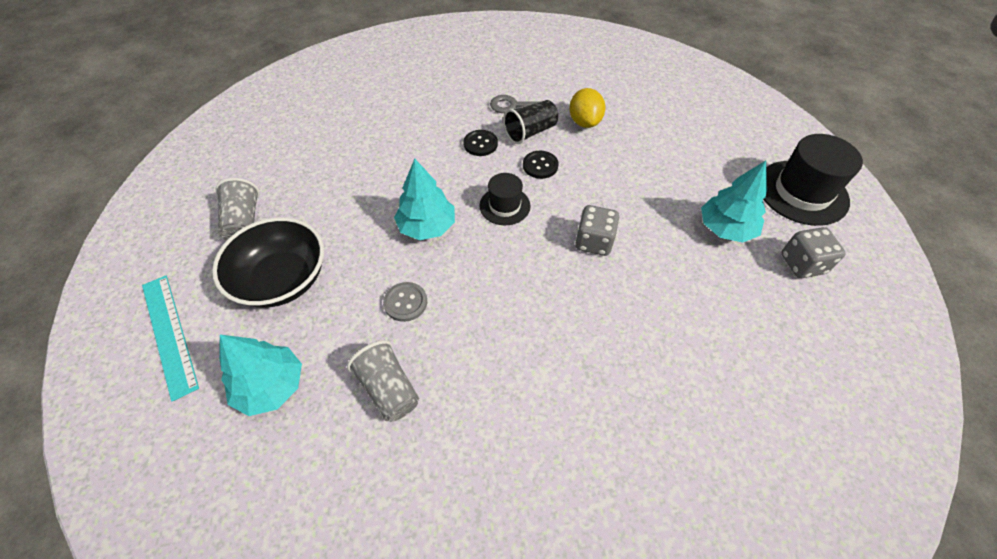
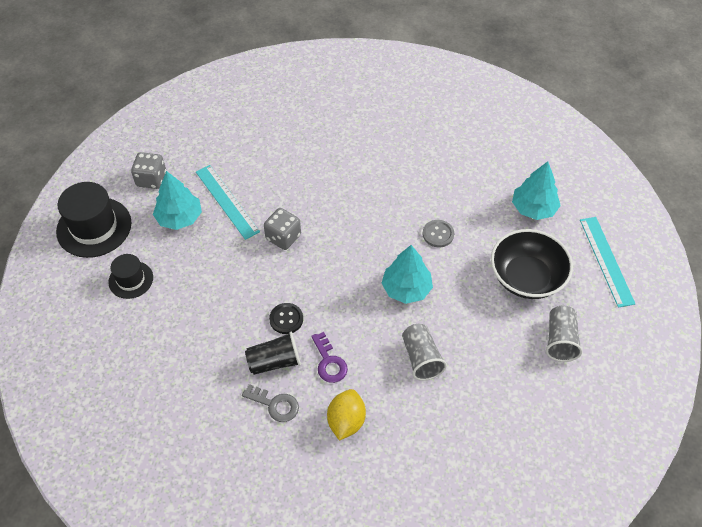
camera: 160 degrees left, 0 degrees up
(389, 389) = (460, 186): grey cup -> grey cup (421, 358)
(480, 144) = (329, 362): black button -> purple key
(504, 206) = (336, 288): black hat -> black hat (131, 280)
(584, 122) = (215, 357): yellow lemon -> yellow lemon (346, 421)
(690, 265) = (227, 201): none -> turquoise ruler

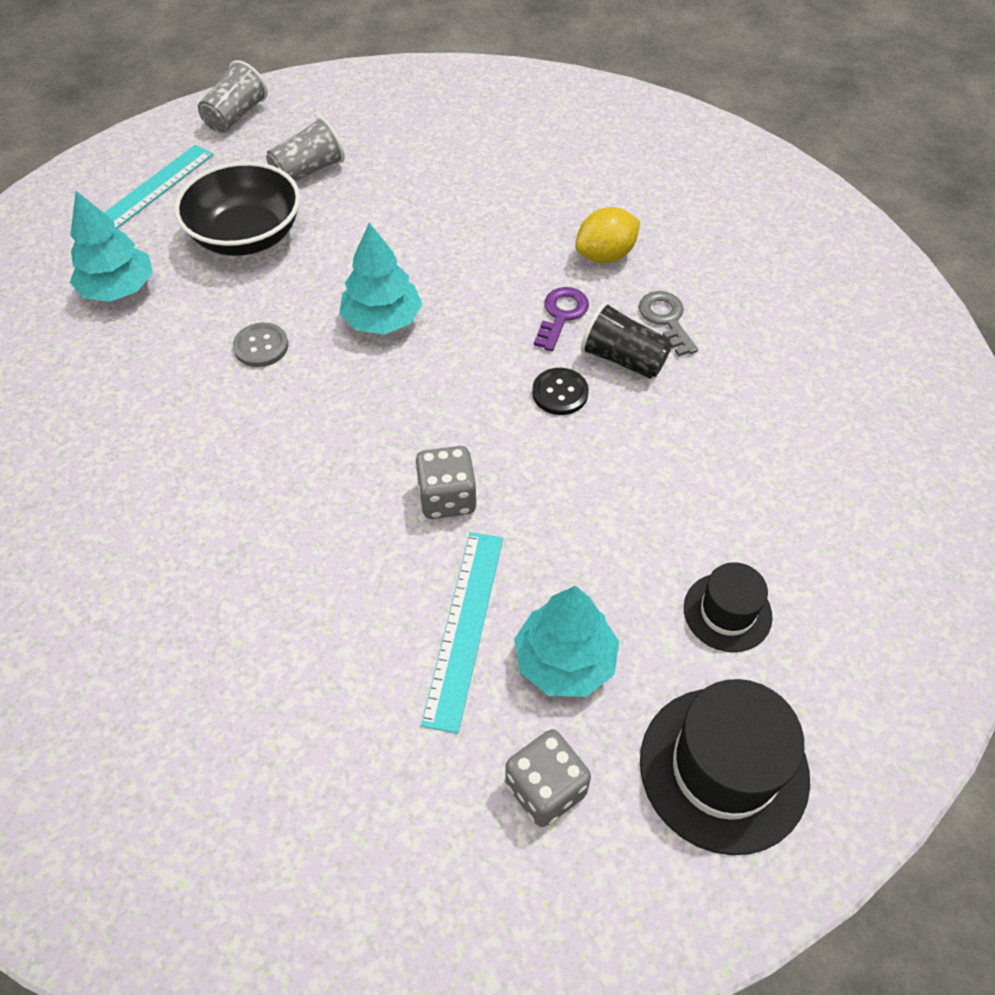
camera: 135 degrees left, 0 degrees up
(421, 358) = (460, 250): grey cup -> grey cup (235, 116)

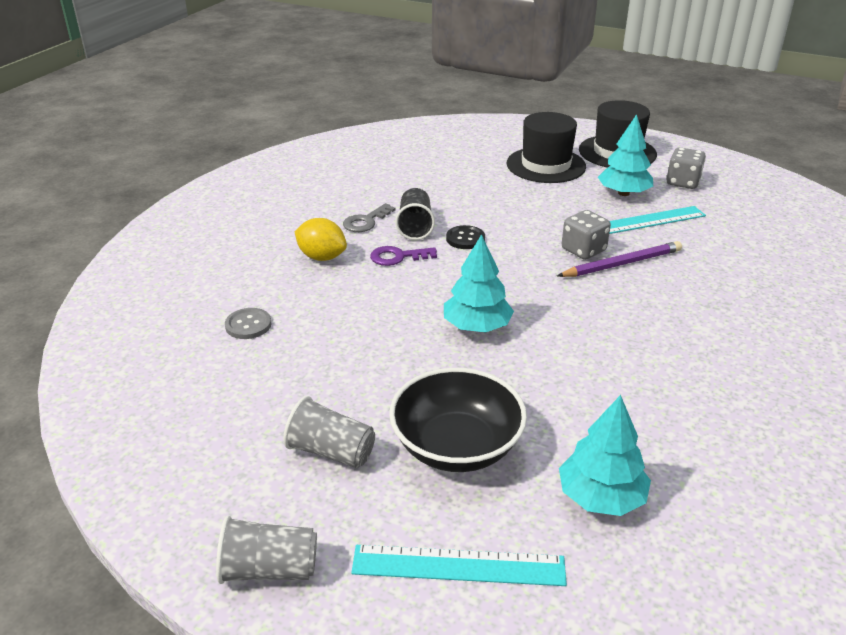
camera: 120 degrees left, 20 degrees down
(261, 346) = (563, 372): grey button -> grey button (248, 325)
(387, 519) = (622, 264): none -> purple pencil
(727, 612) = (546, 165): black hat -> black hat, size x1.74

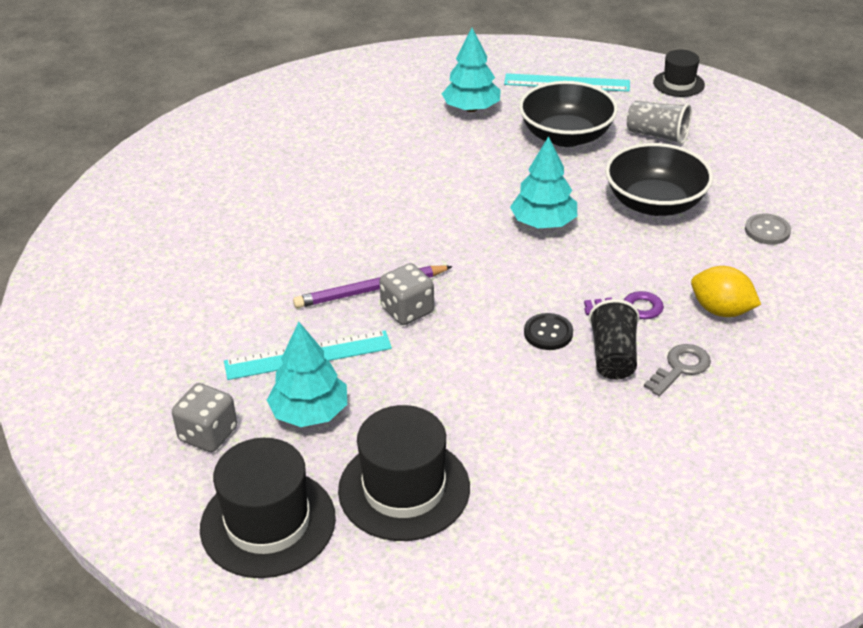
camera: 175 degrees left, 5 degrees up
(269, 569) = (678, 84): grey cup -> black hat
(356, 352) = (655, 203): none -> black bowl

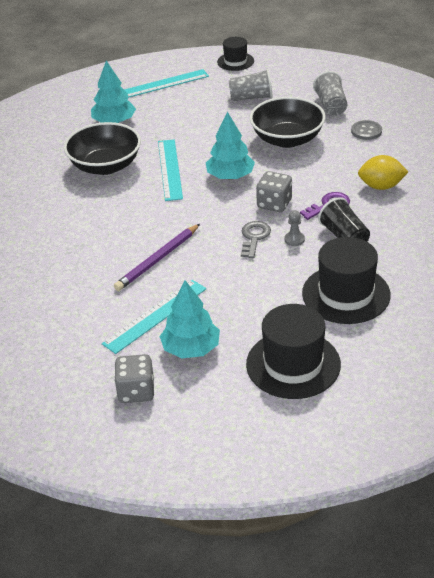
camera: 30 degrees left, 0 degrees up
(268, 523) = (228, 423): black hat -> black hat (346, 294)
(407, 310) = (194, 262): grey dice -> grey dice (274, 204)
(481, 188) = (170, 169): none -> turquoise ruler
(548, 333) = (294, 239): black button -> grey pawn
(566, 136) = (194, 118): black bowl -> black bowl (105, 166)
(680, 368) = (387, 227): grey key -> grey key (254, 237)
(750, 180) = (331, 105): none -> grey cup

